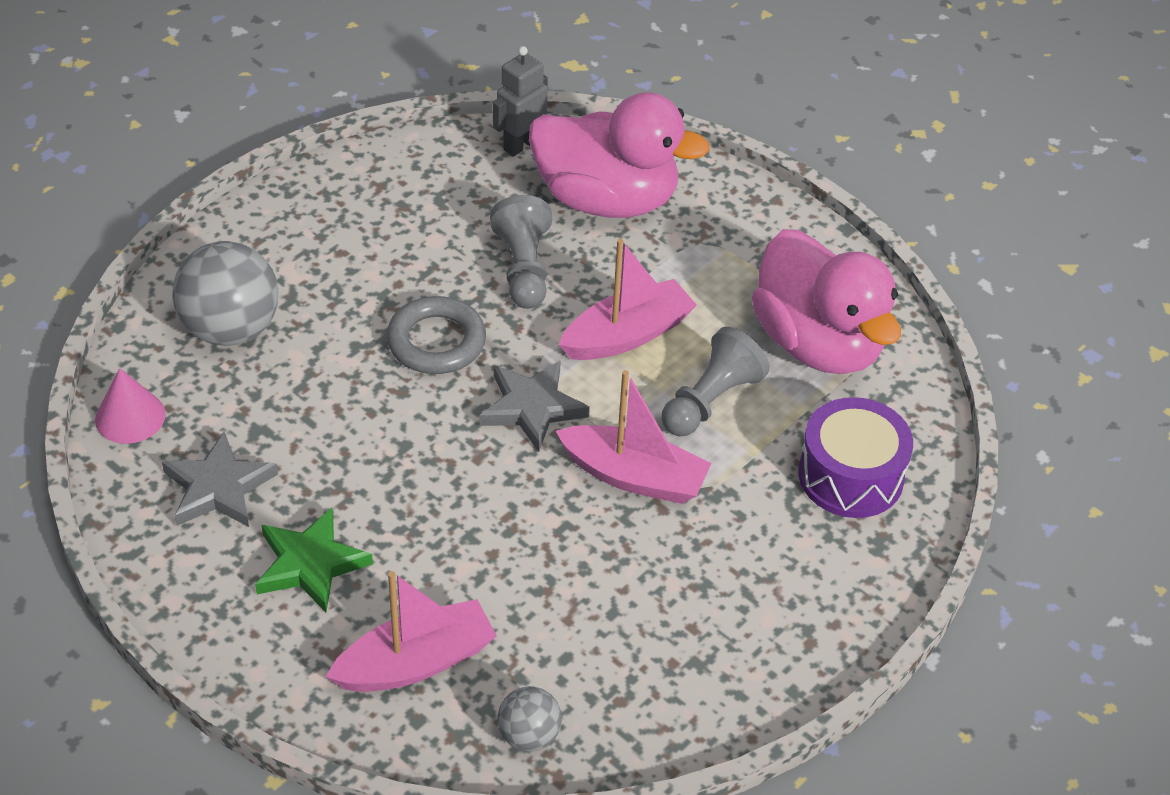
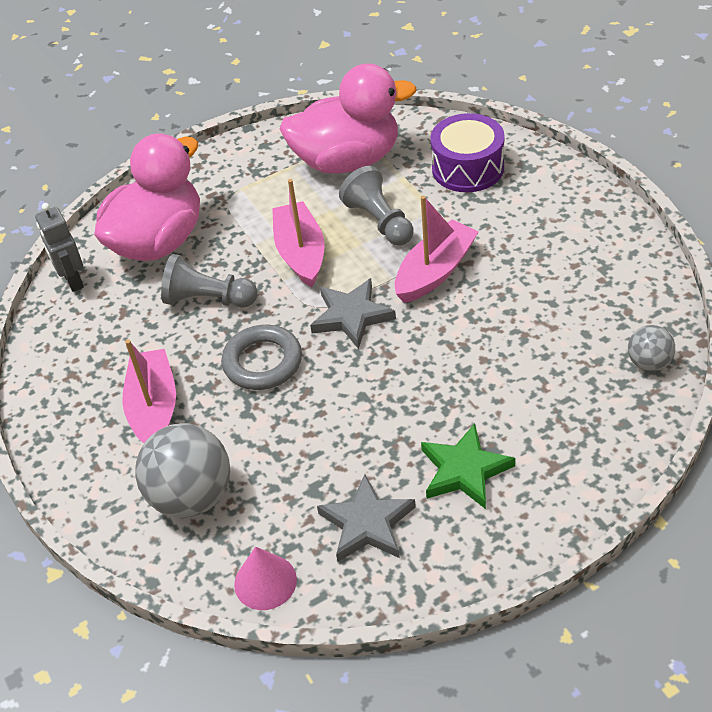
camera: 65 degrees left, 0 degrees up
(415, 662) = (573, 417): pink boat -> pink boat (154, 408)

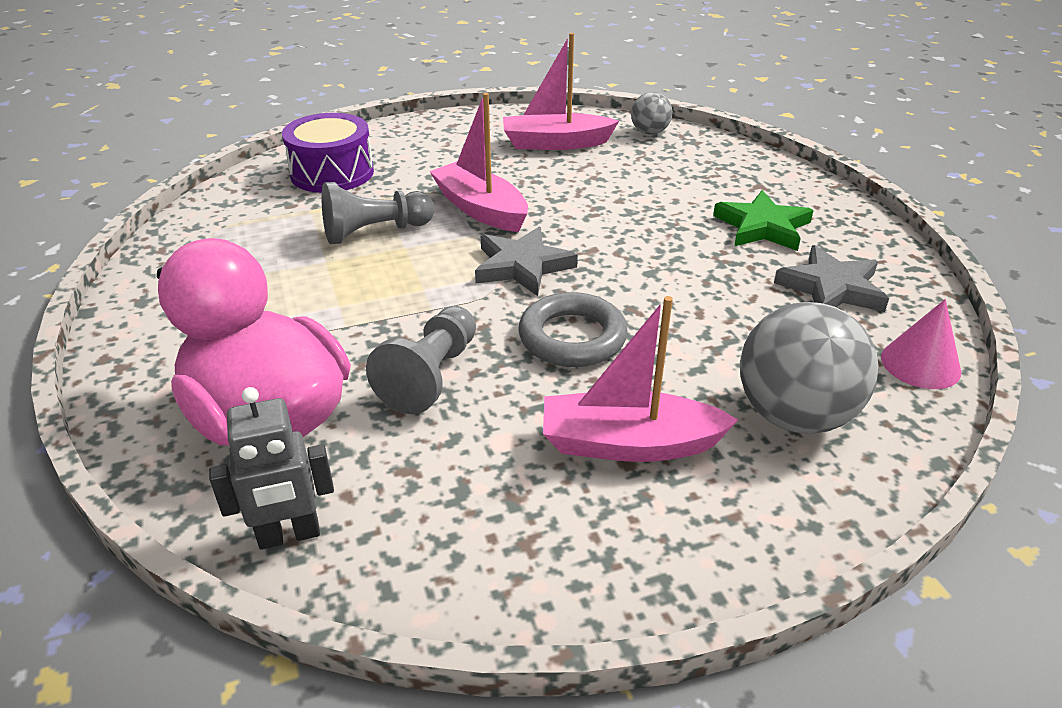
camera: 85 degrees left, 10 degrees down
(301, 253) = (390, 291): pink boat -> pink boat (555, 143)
(347, 161) = (245, 241): pink duck -> none

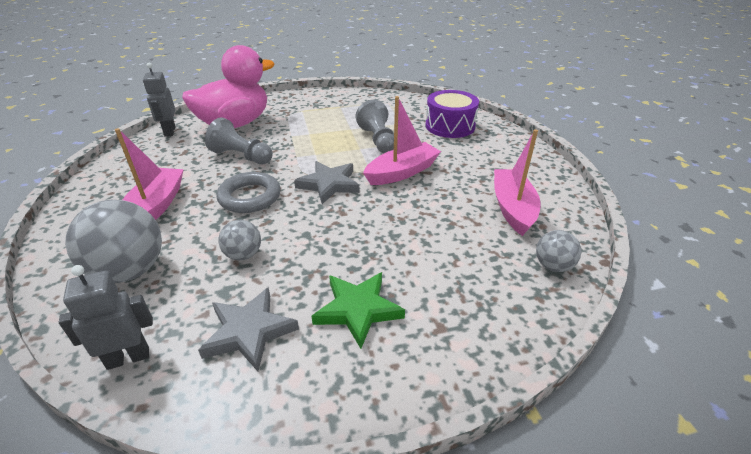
camera: 95 degrees right, 0 degrees up
(713, 316) = (243, 255): none -> grey ball
(920, 364) = (128, 357): pink cone -> grey robot

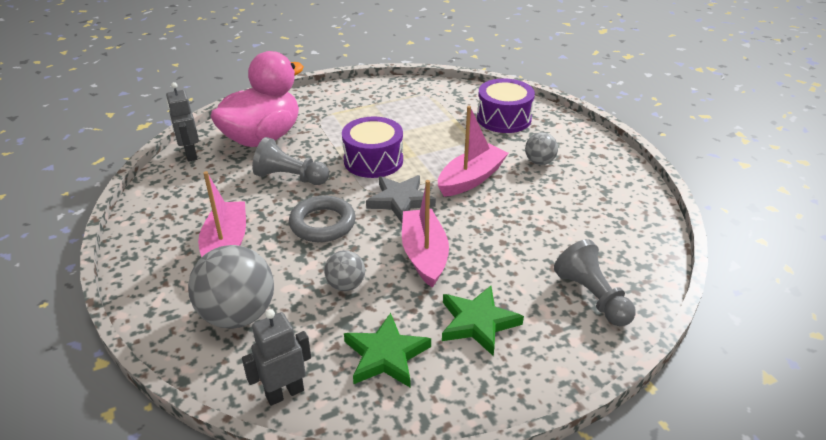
camera: 10 degrees left, 0 degrees up
(249, 332) = (386, 355): grey star -> green star
(319, 149) = (373, 160): none -> purple drum
(378, 140) = (432, 143): grey pawn -> grey pawn (592, 296)
(512, 208) = (592, 206): pink boat -> pink boat (424, 255)
(553, 266) = (641, 260): grey ball -> grey ball (539, 162)

